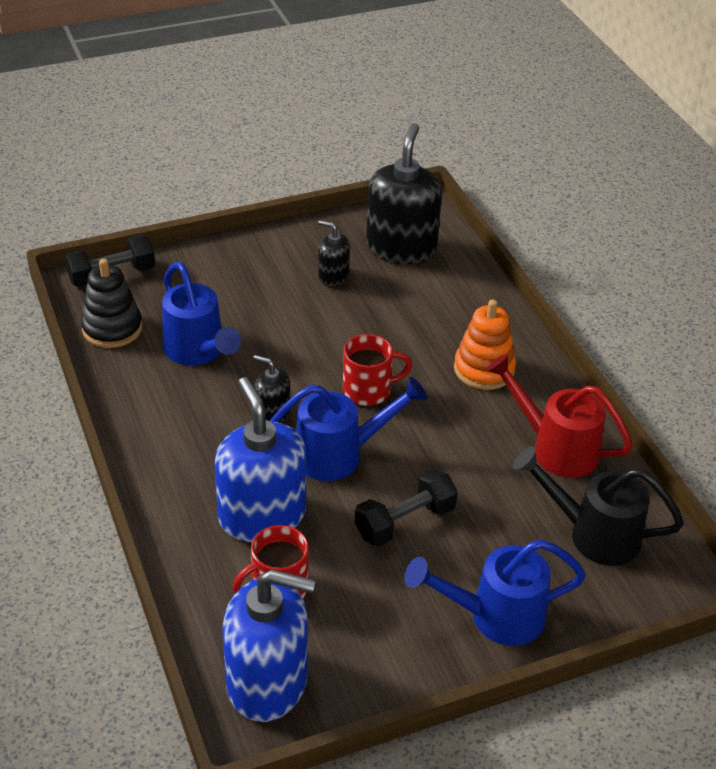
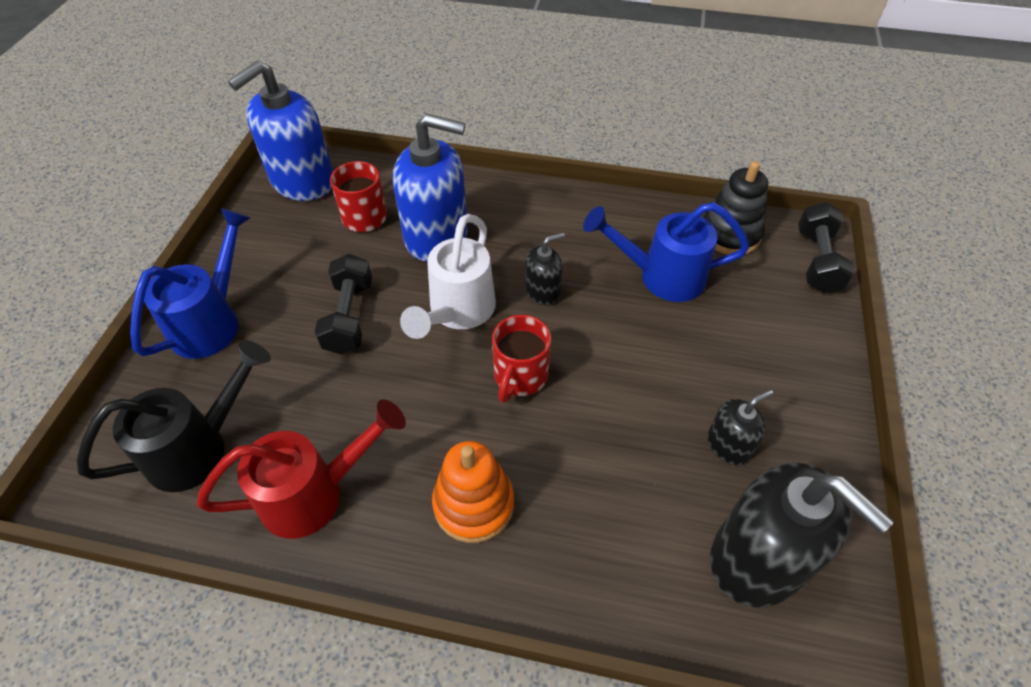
camera: 125 degrees right, 10 degrees up
(340, 454) = (457, 313): blue watering can -> white watering can

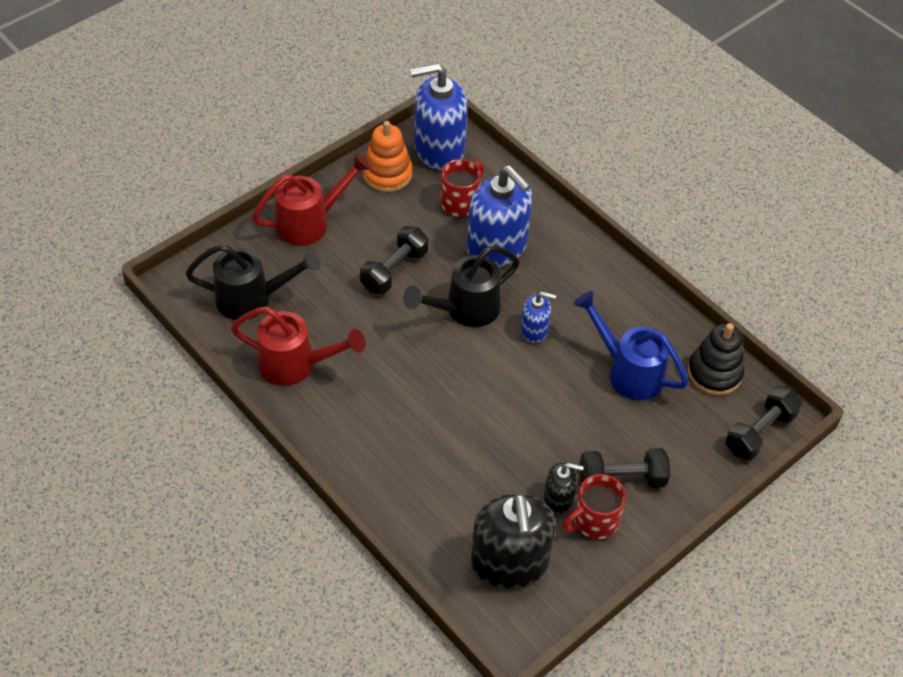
camera: 35 degrees right, 0 degrees up
(212, 321) = (311, 222): blue watering can -> red watering can
(457, 313) = (464, 310): white watering can -> black watering can
(474, 504) = (377, 428): orange stacking toy -> orange stacking toy (387, 174)
(519, 377) = (467, 375): red mug -> red mug (594, 521)
(542, 291) = (534, 330): black soap dispenser -> blue soap dispenser
(761, 382) = (621, 479): none -> black dumbbell

